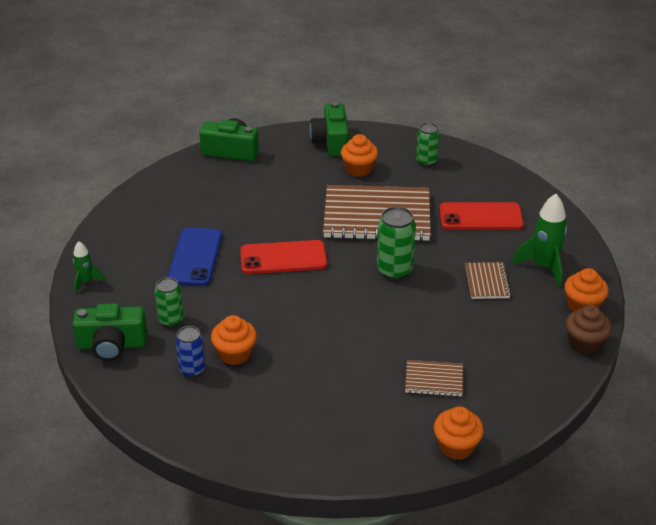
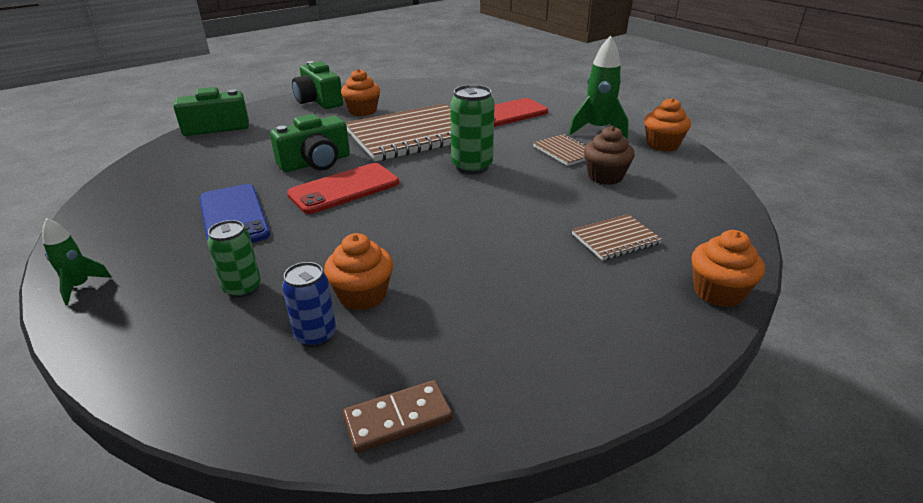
camera: 30 degrees left, 5 degrees down
(112, 345) = (163, 350): green camera -> green camera (316, 162)
(202, 435) = (398, 418): none -> brown domino
(426, 161) = (419, 94): green can -> none
(584, 343) = (701, 167): brown cupcake -> brown cupcake (605, 176)

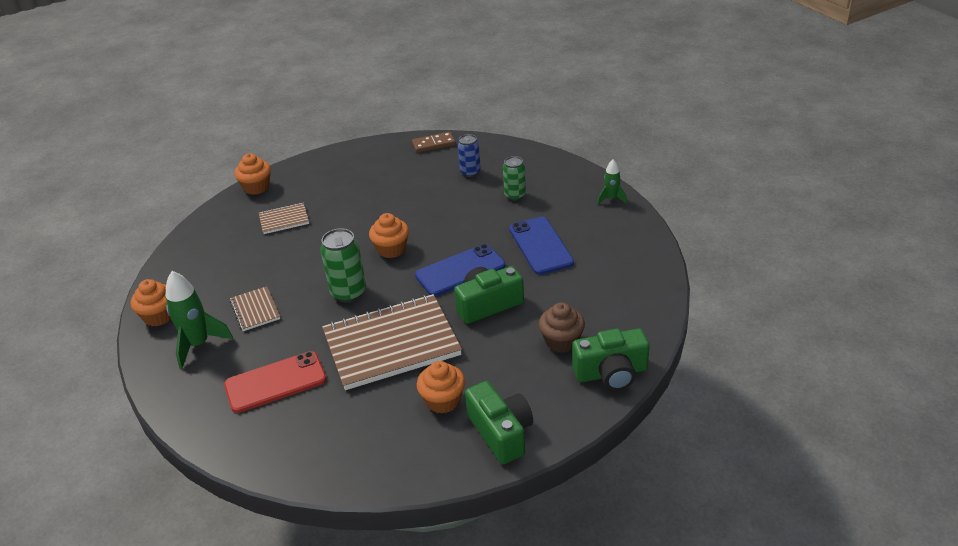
camera: 170 degrees left, 5 degrees up
(344, 189) = (460, 270): red phone -> blue phone
(362, 295) = (447, 190): orange cupcake -> orange cupcake (391, 249)
(605, 176) = (245, 276): brown cupcake -> brown cupcake (561, 341)

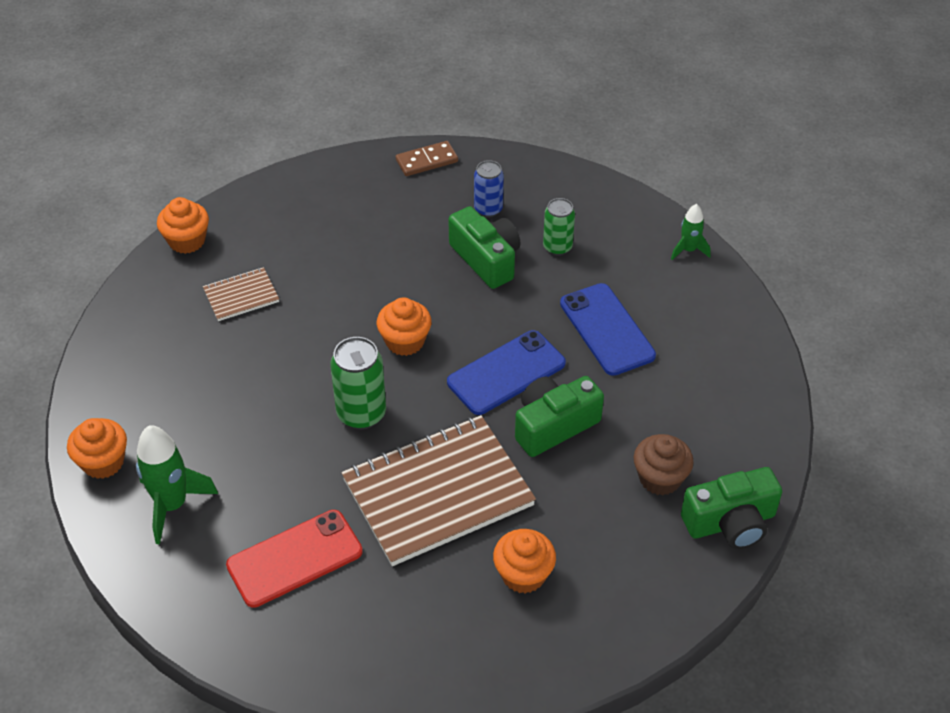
camera: 10 degrees left, 10 degrees up
(255, 310) = (238, 447): brown notebook -> none
(501, 433) = (607, 617): green camera -> green camera (486, 259)

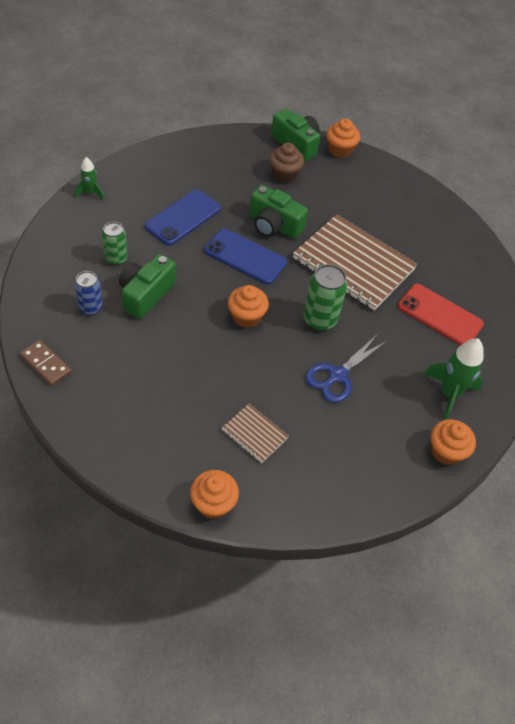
camera: 120 degrees left, 5 degrees up
(269, 398) = (337, 375): none -> blue scissors
(523, 574) = (380, 214): orange cupcake -> orange cupcake (340, 150)

